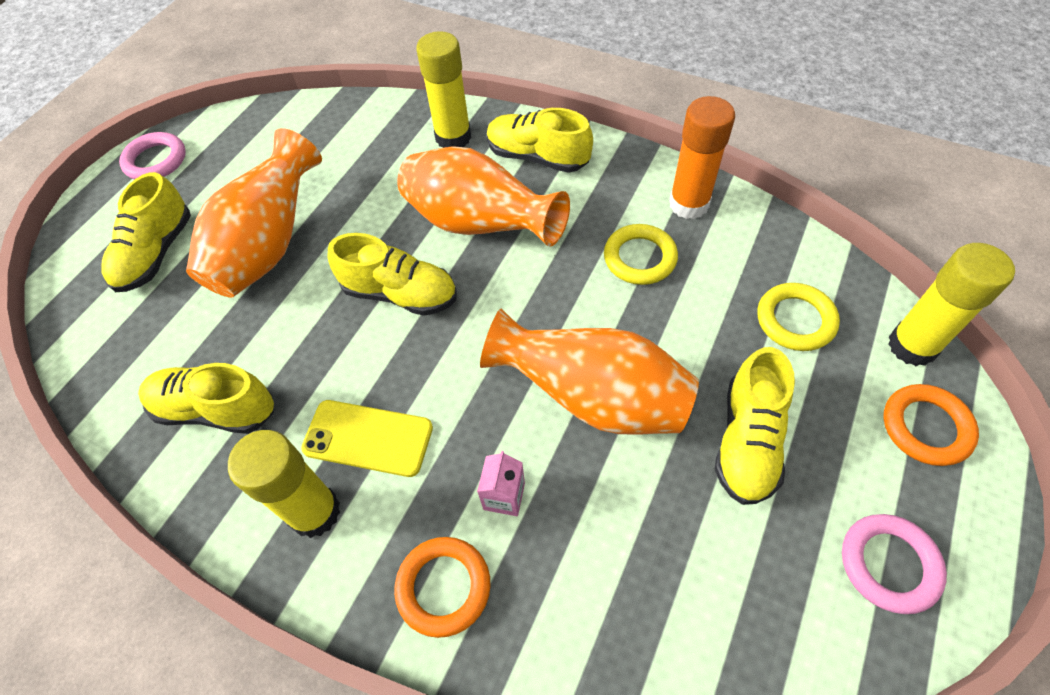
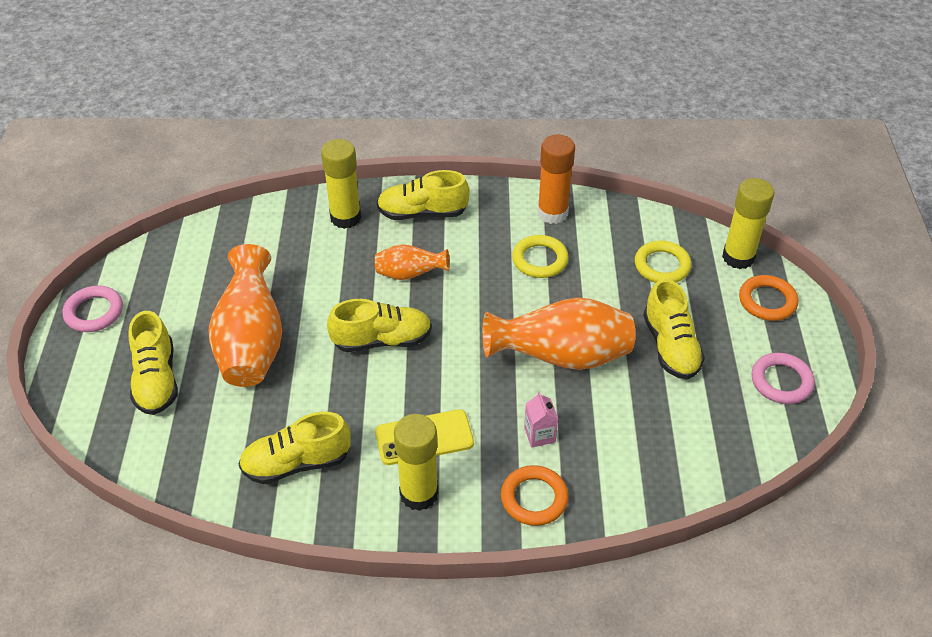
camera: 30 degrees left, 10 degrees down
(479, 225) = (410, 274): orange vase -> orange vase, size x0.53

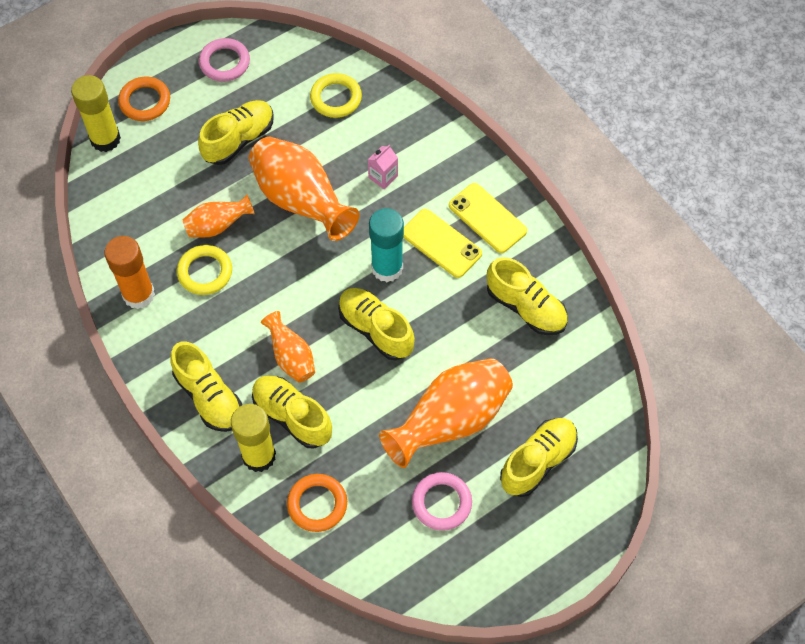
camera: 125 degrees left, 15 degrees up
(94, 312) = (516, 574): pink ring -> pink ring (441, 503)
(357, 250) = (292, 416): none -> yellow shoe
(419, 494) = (487, 218): yellow glue stick -> yellow phone
(435, 381) = (387, 268): none -> turquoise glue stick
(534, 498) = (437, 152): orange ring -> orange ring (317, 504)
(581, 288) = (218, 226): none -> orange vase
(662, 266) = (151, 185): yellow ring -> yellow ring (336, 98)

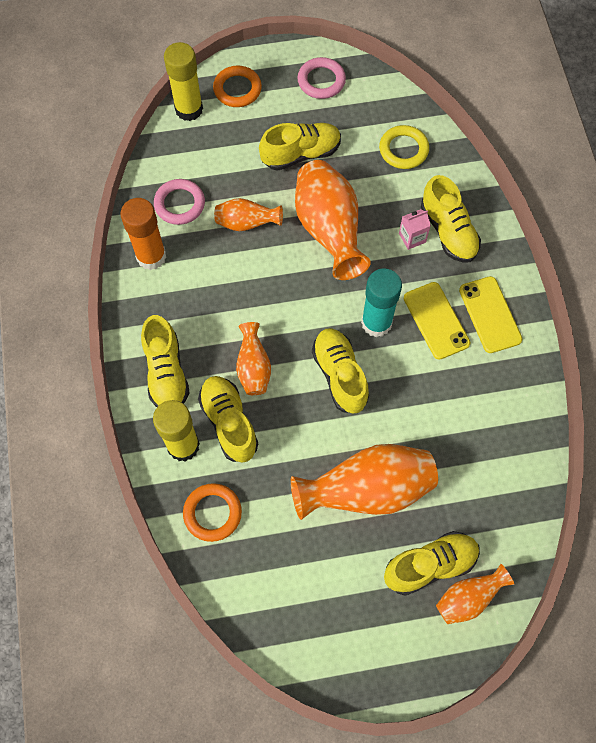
camera: 25 degrees right, 5 degrees up
(205, 272) = (216, 260): yellow ring -> none
(441, 503) = (323, 563): pink ring -> pink ring (179, 204)
(526, 307) = (486, 413): yellow shoe -> yellow shoe (448, 231)
(584, 474) = (468, 598): none -> orange vase

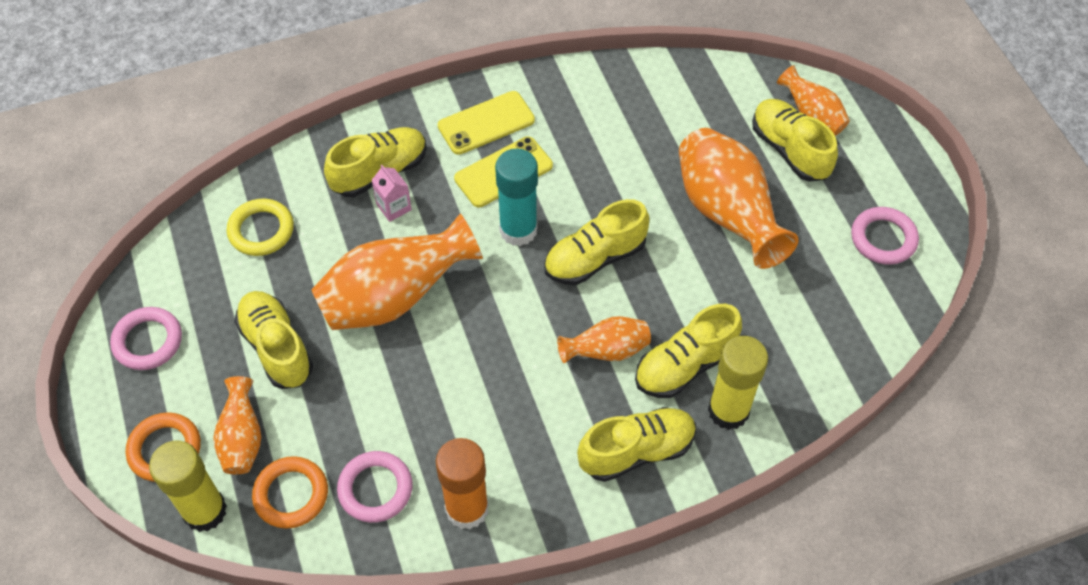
camera: 100 degrees left, 10 degrees down
(212, 513) = (801, 362): orange ring -> orange ring (291, 494)
(247, 223) = (396, 396): orange vase -> orange vase (242, 438)
(319, 622) = (883, 239): none -> pink ring

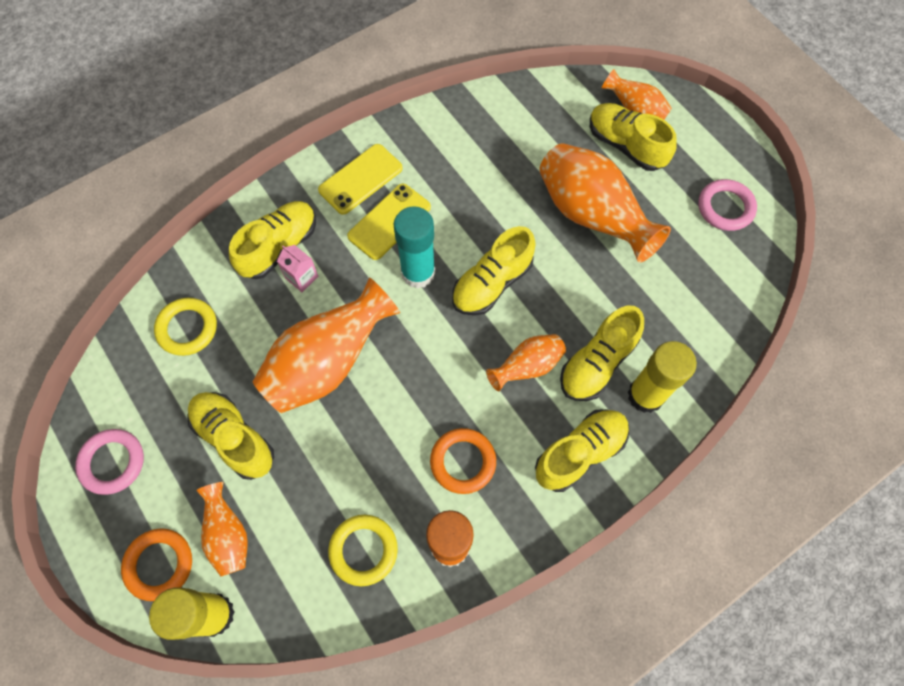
camera: 15 degrees left, 10 degrees up
(291, 494) = (289, 576): orange ring -> orange ring (463, 462)
(375, 489) = (363, 550): pink ring -> yellow ring

